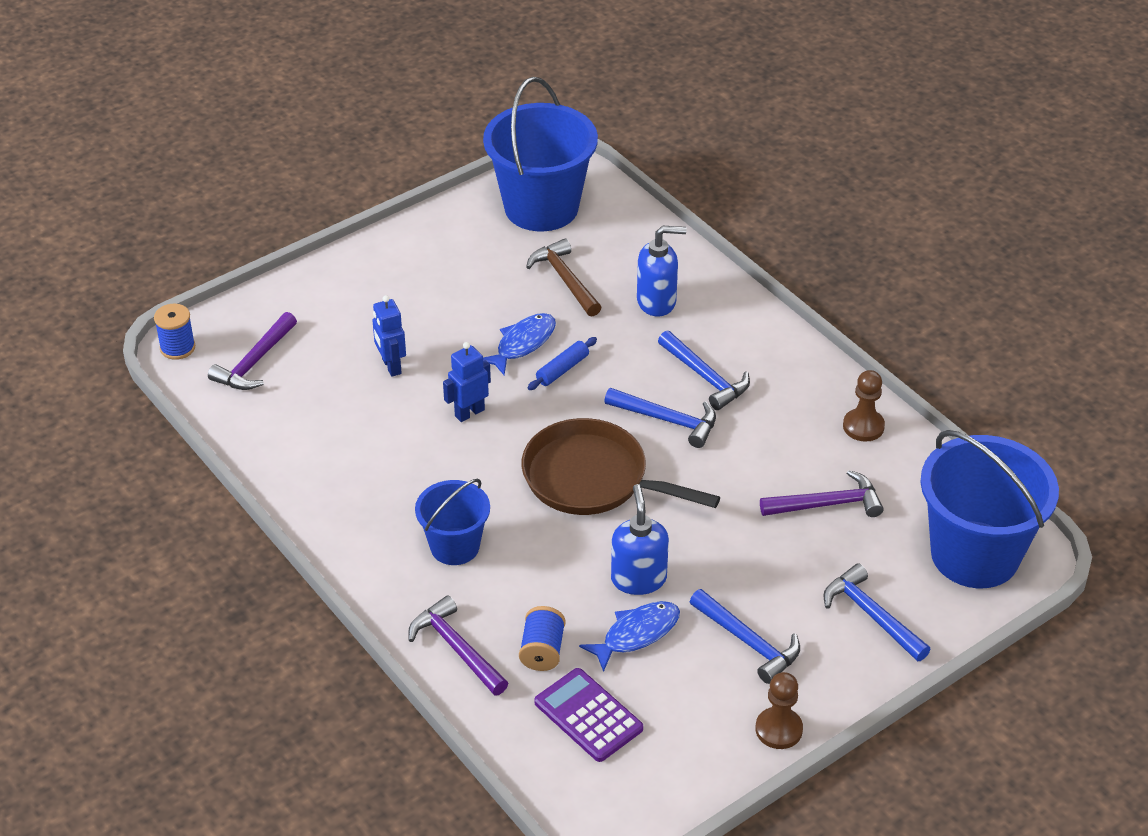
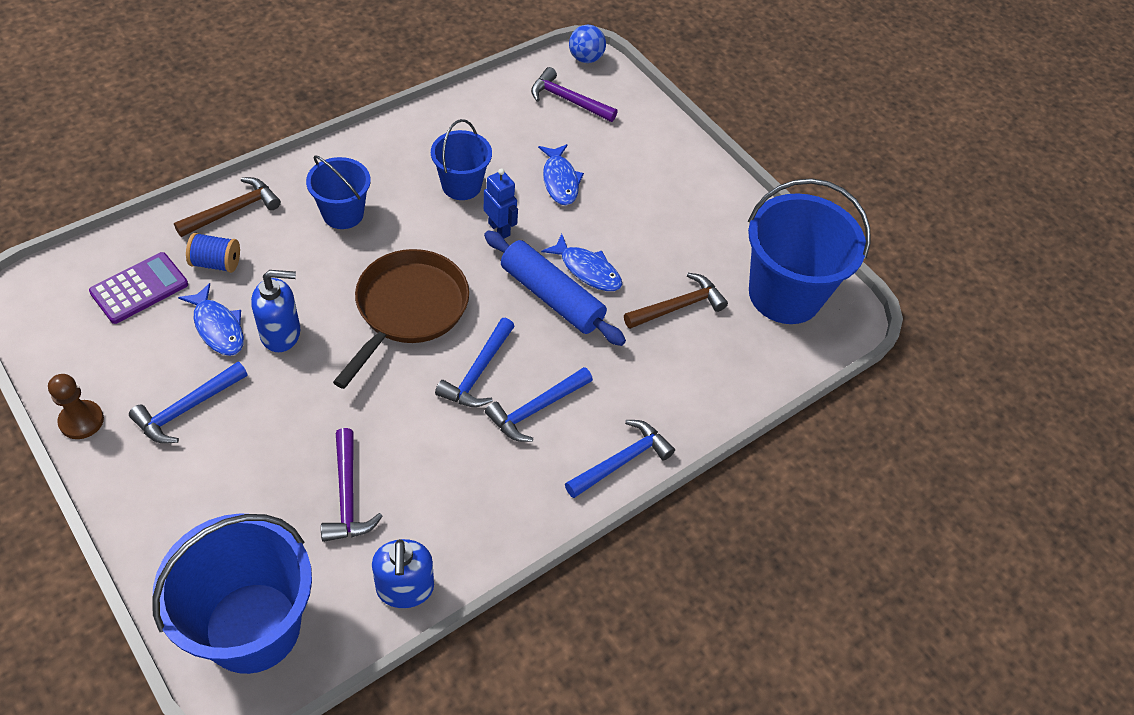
camera: 85 degrees right, 10 degrees up
(177, 348) = (585, 58): blue spool -> blue ball
(391, 366) = (560, 180): blue robot -> blue fish
(403, 447) = (461, 185): none -> blue bucket
(457, 648) = (233, 211): purple hammer -> brown hammer
(562, 369) = (552, 297): blue rolling pin -> blue rolling pin, size x2.04
(657, 302) = (648, 378): blue soap dispenser -> blue soap dispenser (405, 589)
(863, 426) = (454, 545): brown pawn -> none
(872, 615) = (194, 515): blue hammer -> blue hammer (621, 461)

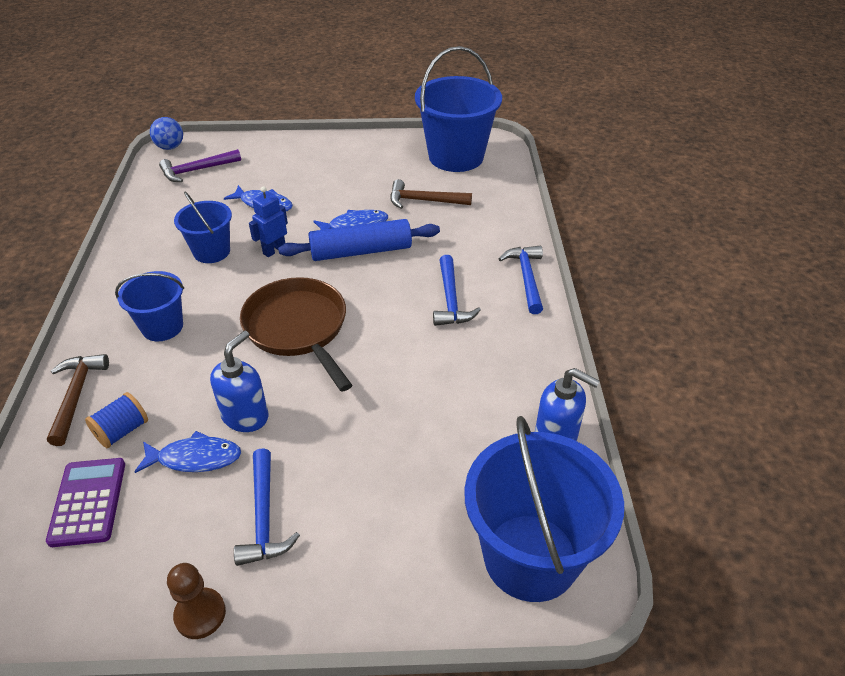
camera: 50 degrees left, 10 degrees down
(347, 495) = (445, 438): purple hammer -> none
(478, 372) = (392, 315): blue hammer -> none
(499, 229) = (274, 250): blue robot -> blue robot turned 45 degrees counterclockwise
(678, 306) = (424, 201): brown hammer -> brown hammer turned 90 degrees counterclockwise

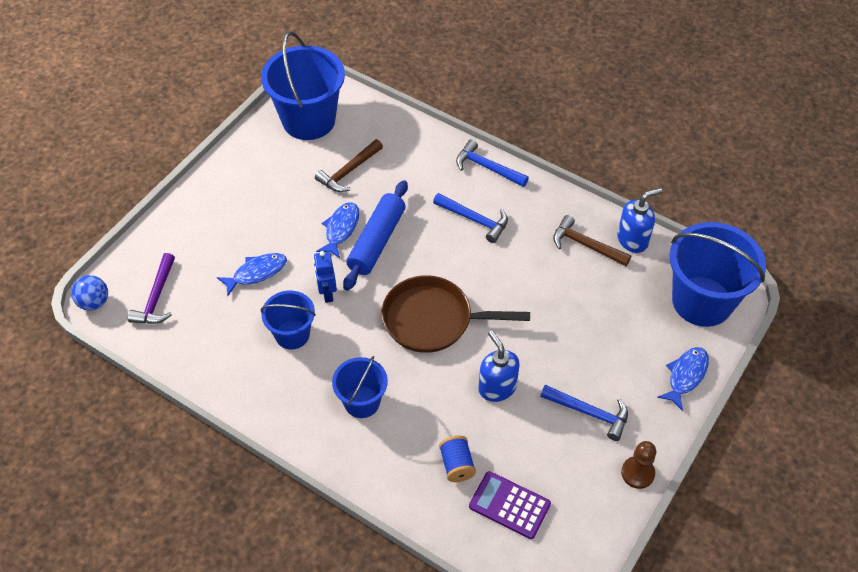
camera: 55 degrees left, 10 degrees up
(76, 396) = (397, 482): brown hammer -> brown hammer (586, 245)
(195, 458) = (514, 431): blue fish -> blue fish (686, 376)

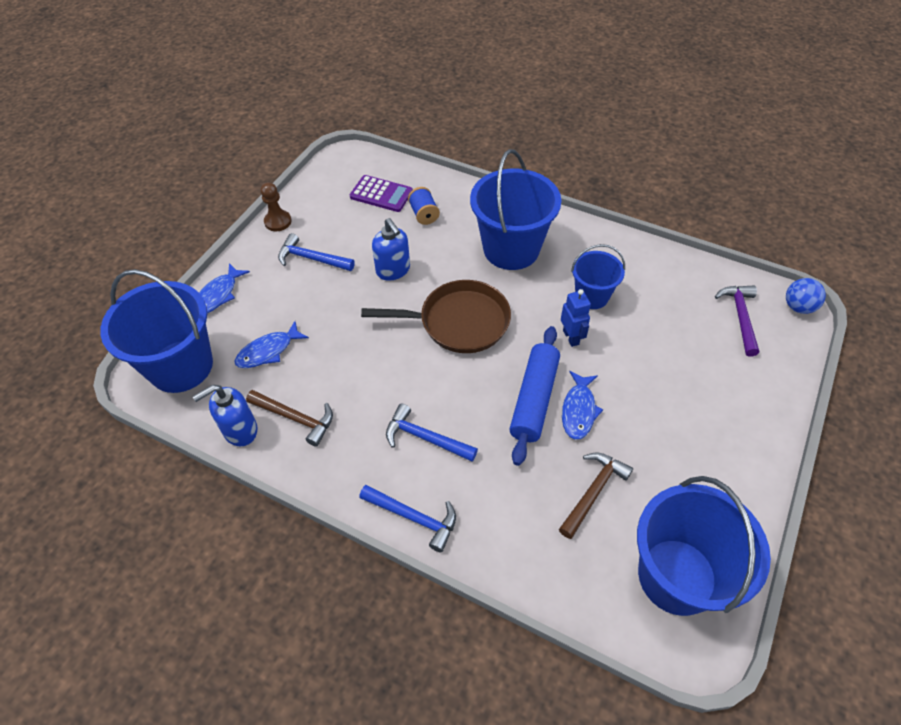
camera: 175 degrees right, 0 degrees up
(256, 273) = (652, 351): blue fish -> blue fish (268, 351)
(362, 402) = (511, 249): blue bucket -> blue bucket, size x1.78

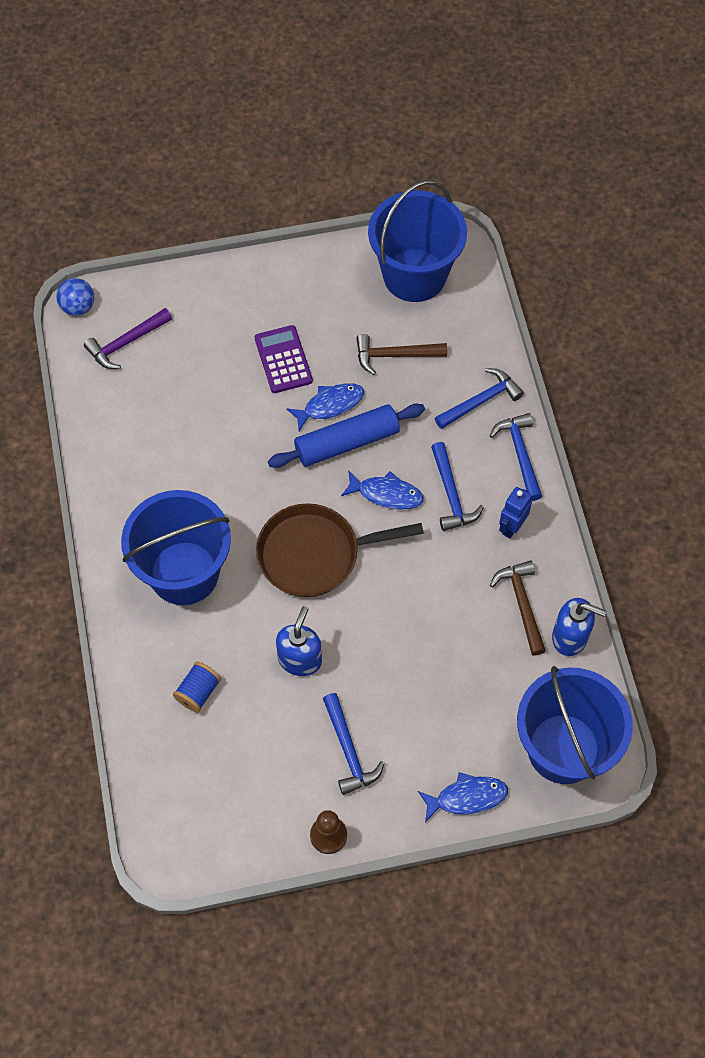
camera: 130 degrees left, 10 degrees up
(268, 351) = (483, 687): blue fish -> blue fish (386, 494)
(381, 194) = (201, 762): purple calculator -> purple calculator (283, 360)
(459, 322) = (315, 554): brown pan -> brown pan turned 60 degrees counterclockwise
(491, 527) = (480, 401): none -> blue hammer
(571, 337) = (257, 455): blue robot -> blue robot (511, 527)
(592, 296) = (193, 467): blue bucket -> none

